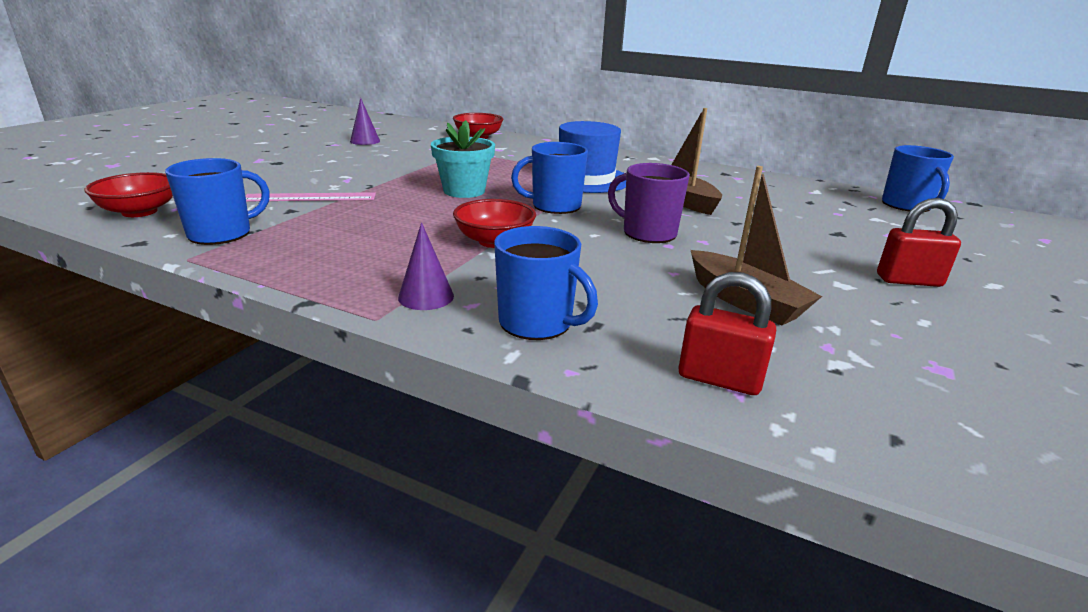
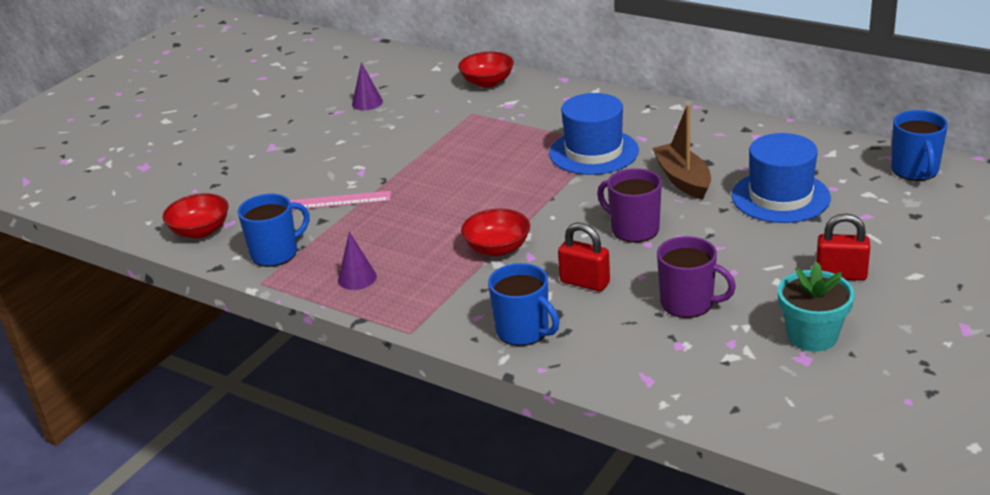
camera: 10 degrees right, 5 degrees up
(426, 296) = (444, 311): purple cone -> purple cone (357, 278)
(464, 191) = (472, 181): turquoise flower pot -> turquoise flower pot (812, 336)
(555, 206) = (556, 197): blue mug -> none
(719, 379) = (640, 371): red padlock -> red padlock (585, 282)
(745, 301) = (688, 303): brown boat -> purple mug
(790, 216) = (780, 197): none -> blue hat

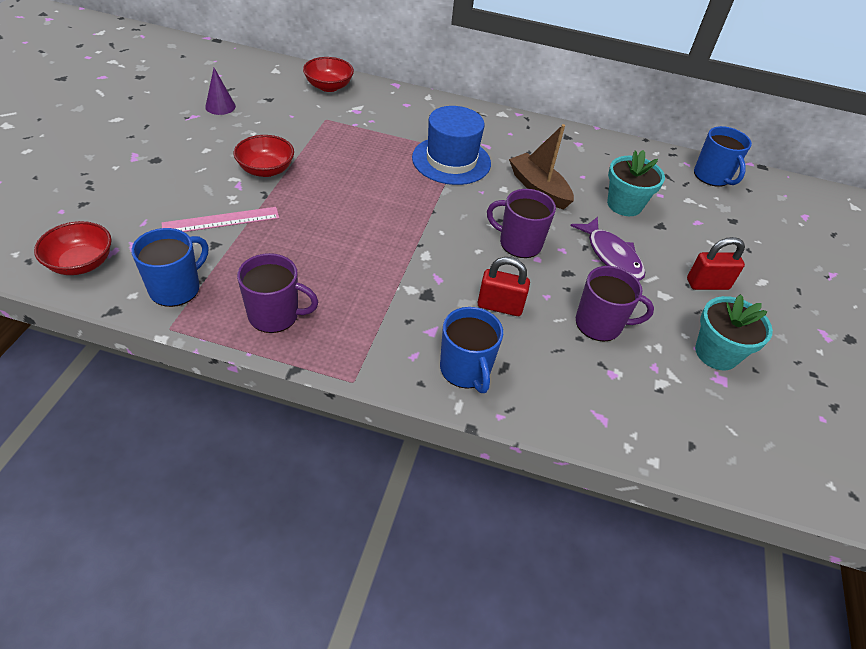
camera: 25 degrees left, 15 degrees up
(357, 278) = (275, 315): purple cone -> purple mug
(497, 248) = (404, 271): red bowl -> red bowl (266, 170)
(523, 331) = (465, 370): blue mug -> blue mug turned 45 degrees clockwise
(737, 244) = (611, 256): none -> purple fish
(780, 197) = (624, 205): blue hat -> turquoise flower pot

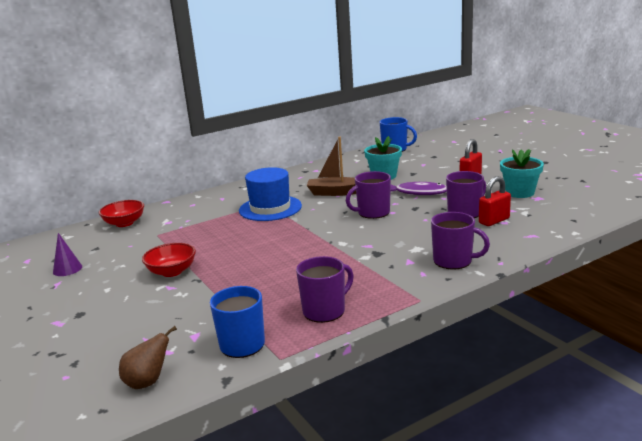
camera: 40 degrees left, 25 degrees down
(81, 263) = (148, 382): red bowl -> brown pear
(221, 220) = (197, 305): pink ruler -> none
(465, 370) = (453, 261): blue mug -> purple mug
(500, 306) = (416, 235): red padlock -> red padlock (494, 221)

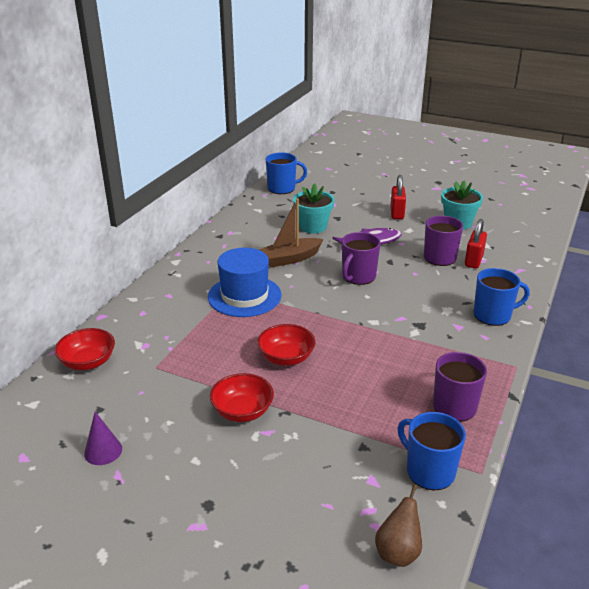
camera: 35 degrees left, 10 degrees up
(245, 249) = (286, 358): none -> red bowl
(453, 261) = (493, 315): purple mug -> blue mug

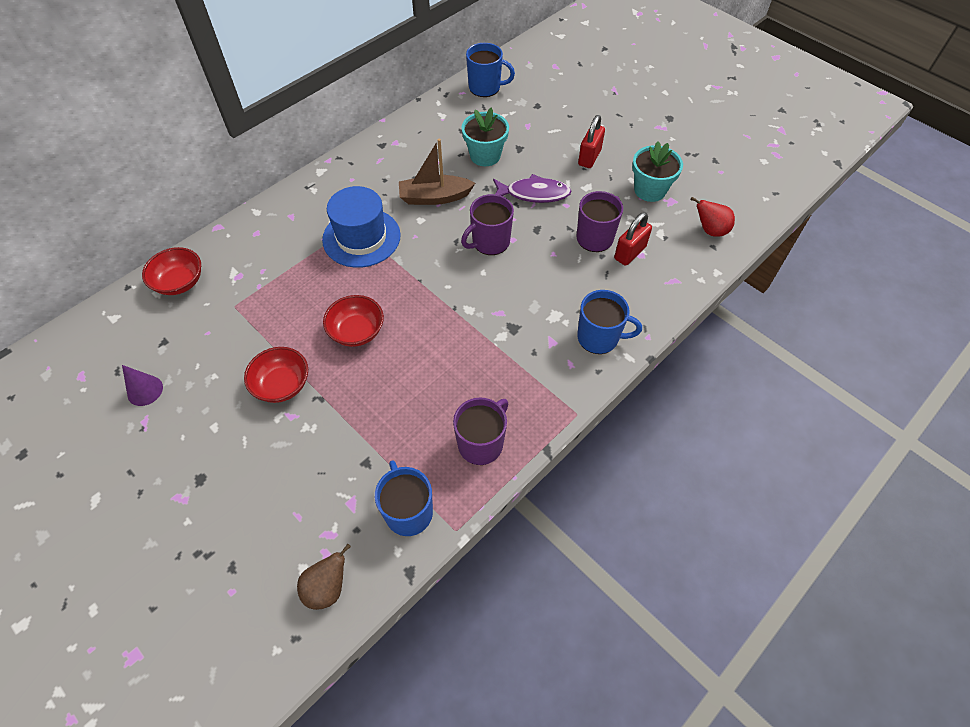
camera: 20 degrees right, 25 degrees up
(521, 237) = (710, 230): none -> red pear

